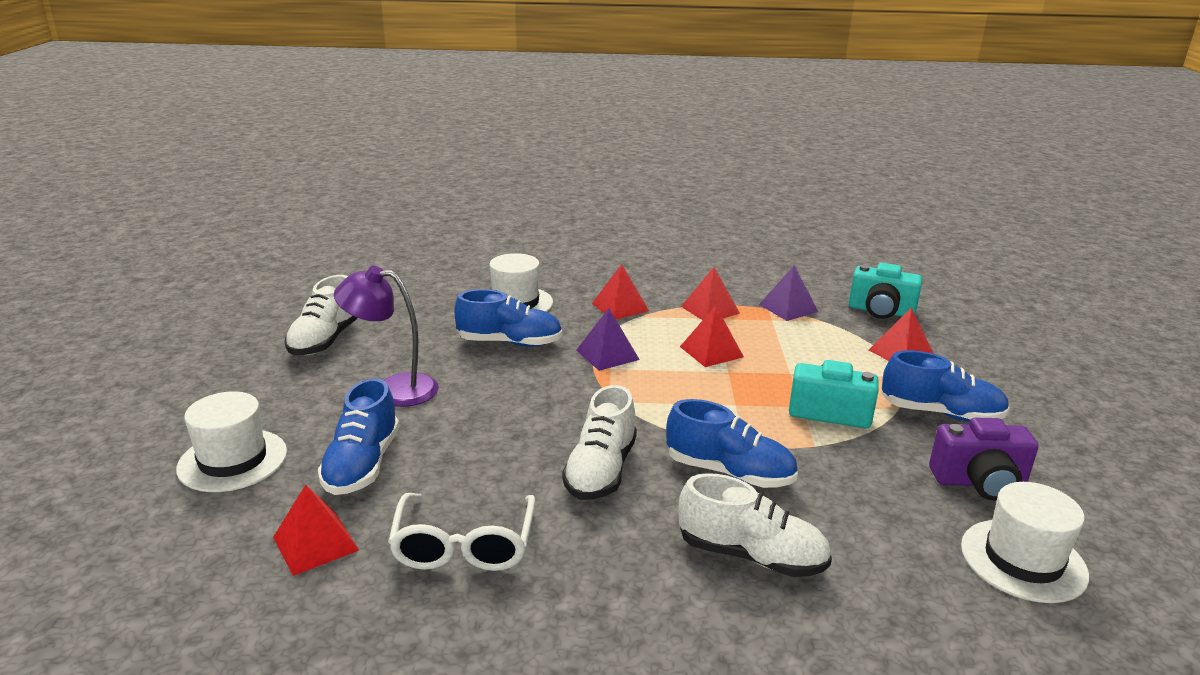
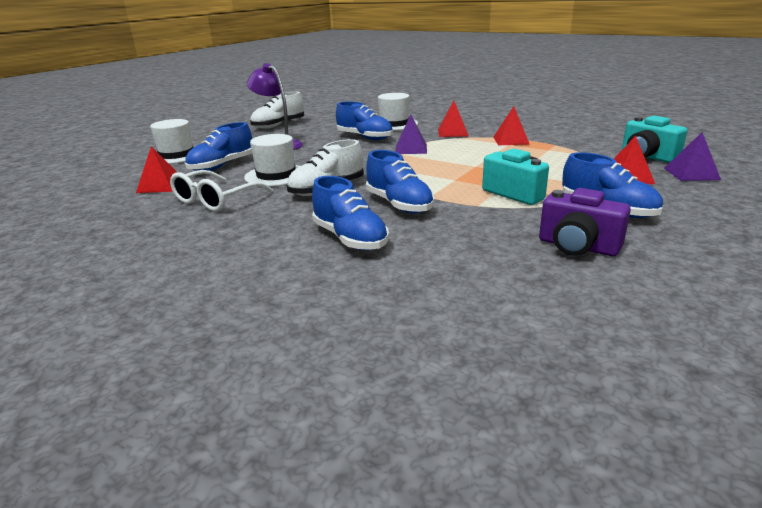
camera: 35 degrees right, 0 degrees up
(711, 351) = (479, 157): red pyramid -> none
(751, 556) = (350, 238): white shoe -> blue shoe
(788, 308) = (571, 146): purple pyramid -> purple pyramid (691, 174)
(1023, 560) = (543, 290): white hat -> white hat (276, 175)

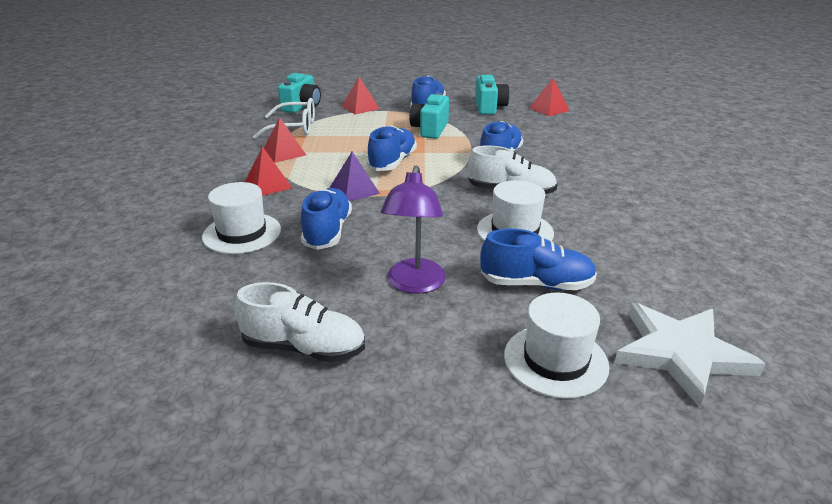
camera: 125 degrees left, 5 degrees up
(116, 177) = (681, 354): none -> white star
(160, 185) = (638, 290): red pyramid -> red pyramid (549, 109)
(215, 200) = (607, 232): white glasses -> white glasses (294, 128)
(350, 238) = (570, 156): blue shoe -> blue shoe (392, 162)
(577, 247) = (489, 107): purple camera -> turquoise camera
(691, 174) = (334, 95): purple pyramid -> none

